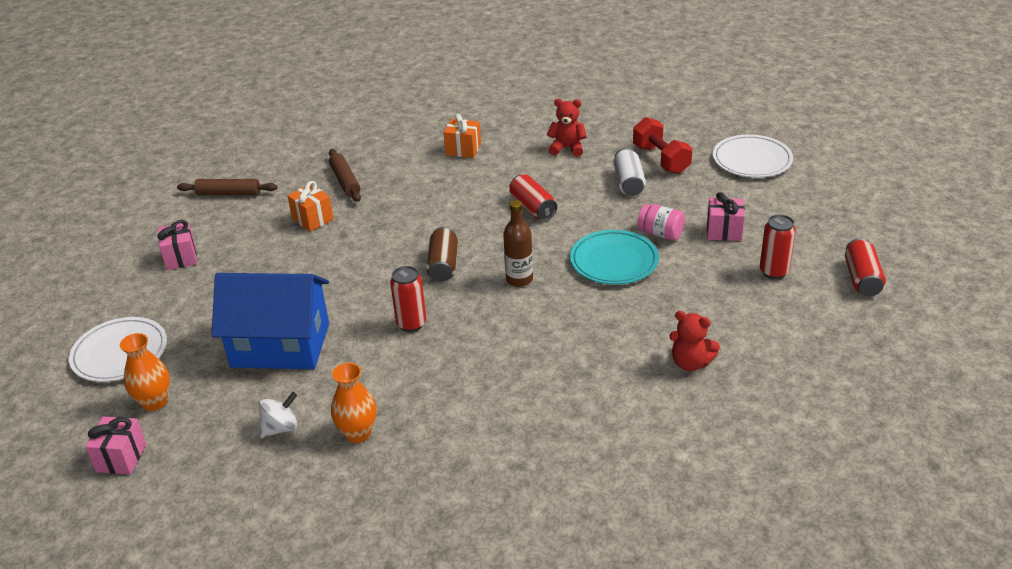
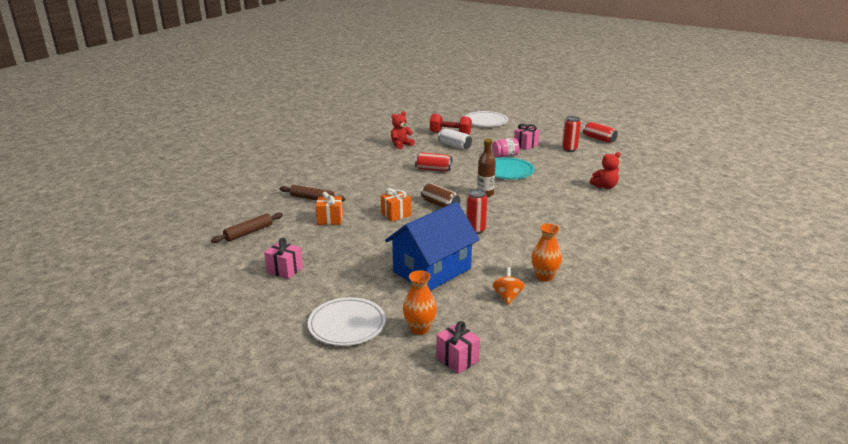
camera: 50 degrees left, 10 degrees down
(281, 428) = (507, 296): white spinning top -> orange spinning top
(463, 149) = (350, 163): orange gift -> orange gift (396, 214)

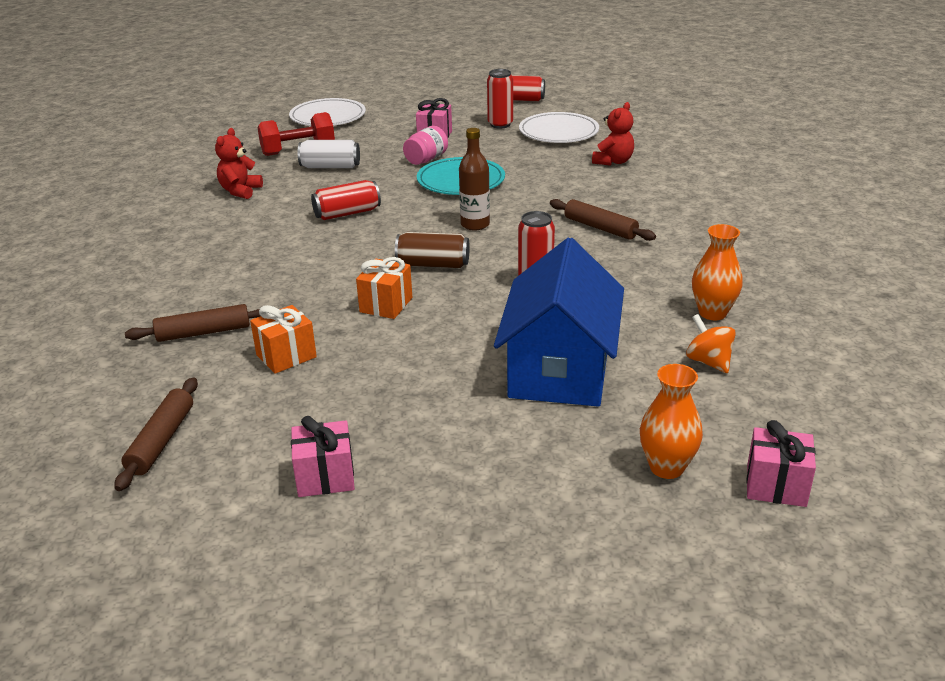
camera: 35 degrees left, 5 degrees up
(347, 324) = (557, 517): white plate -> white plate (558, 132)
(547, 216) = (600, 228): none -> brown rolling pin

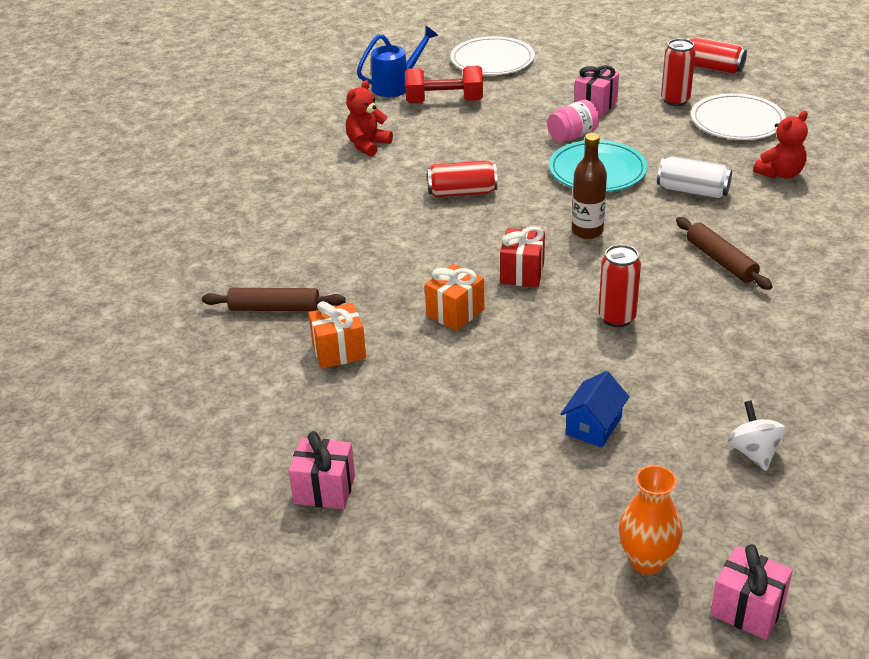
camera: 20 degrees right, 5 degrees up
(161, 440) = (199, 417): brown rolling pin -> none
(247, 145) = (396, 86): none -> blue watering can
(330, 166) = (469, 128): white can -> white can (693, 190)
(433, 264) = (522, 273): brown can -> red gift
(560, 369) = (593, 426): blue house -> blue house, size x0.43
(708, 362) = (753, 452): orange spinning top -> white spinning top
(712, 313) = (790, 394): orange vase -> none

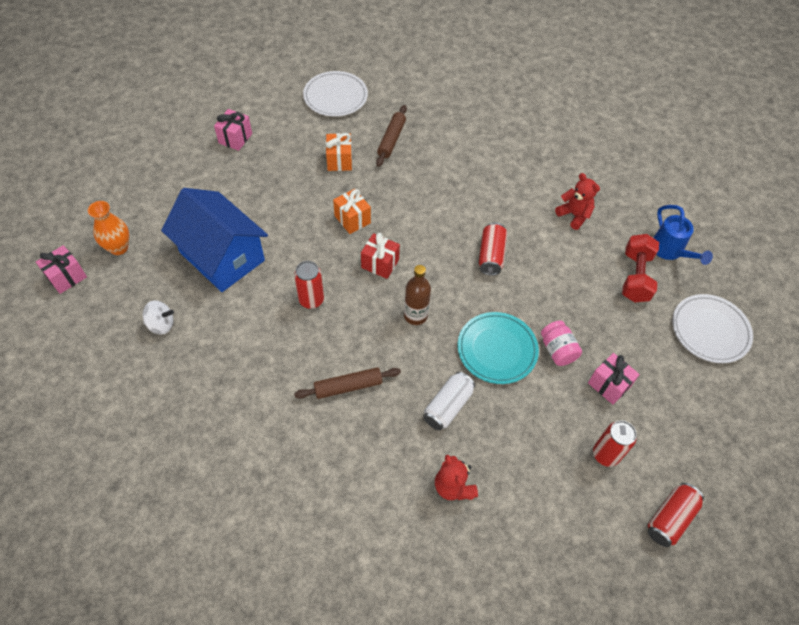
camera: 100 degrees right, 20 degrees up
(593, 426) = (222, 256): blue house -> blue house, size x2.34
(737, 121) = (553, 492): white plate -> white plate (335, 96)

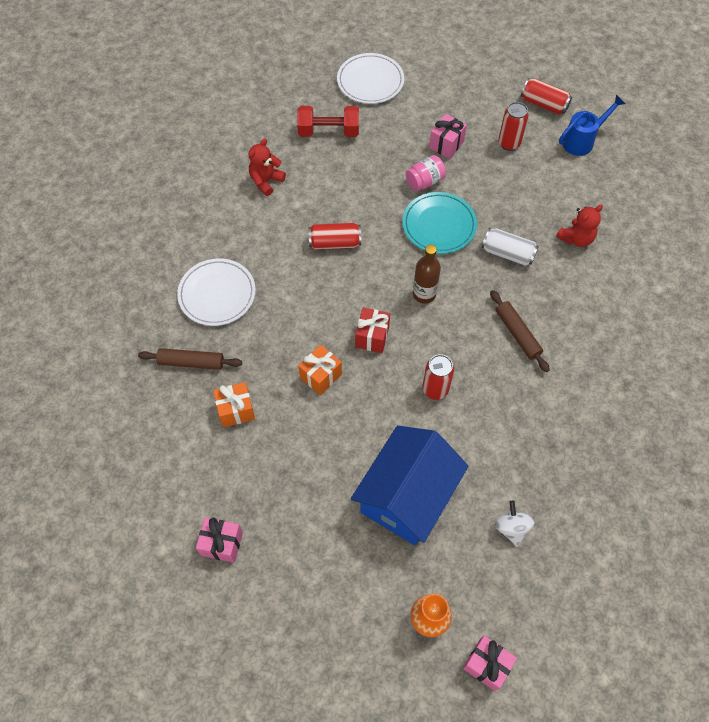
camera: 100 degrees left, 5 degrees up
(335, 96) = (125, 442): white plate -> white plate (217, 294)
(669, 251) = (292, 108): blue watering can -> blue watering can (582, 141)

